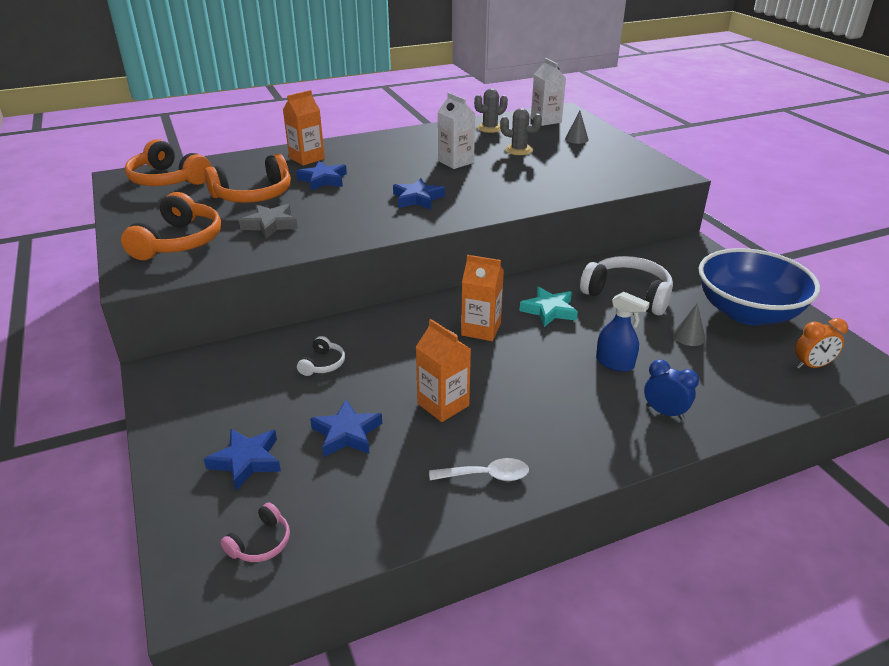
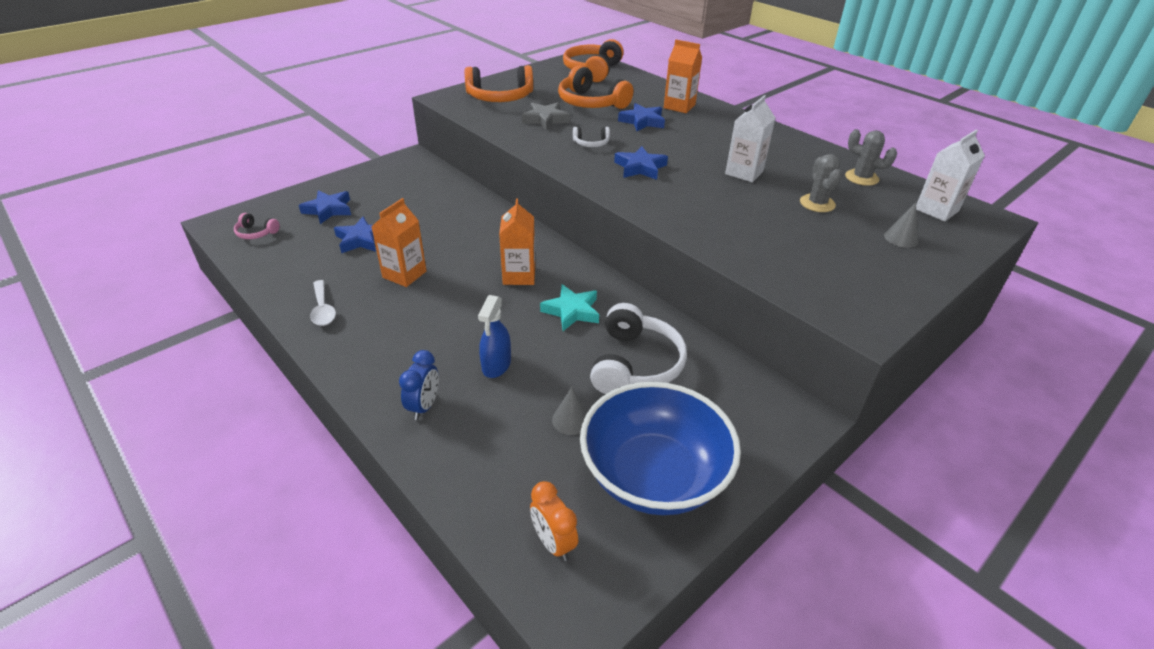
camera: 70 degrees right, 5 degrees up
(323, 364) = (440, 212): white headphones -> white headphones (591, 143)

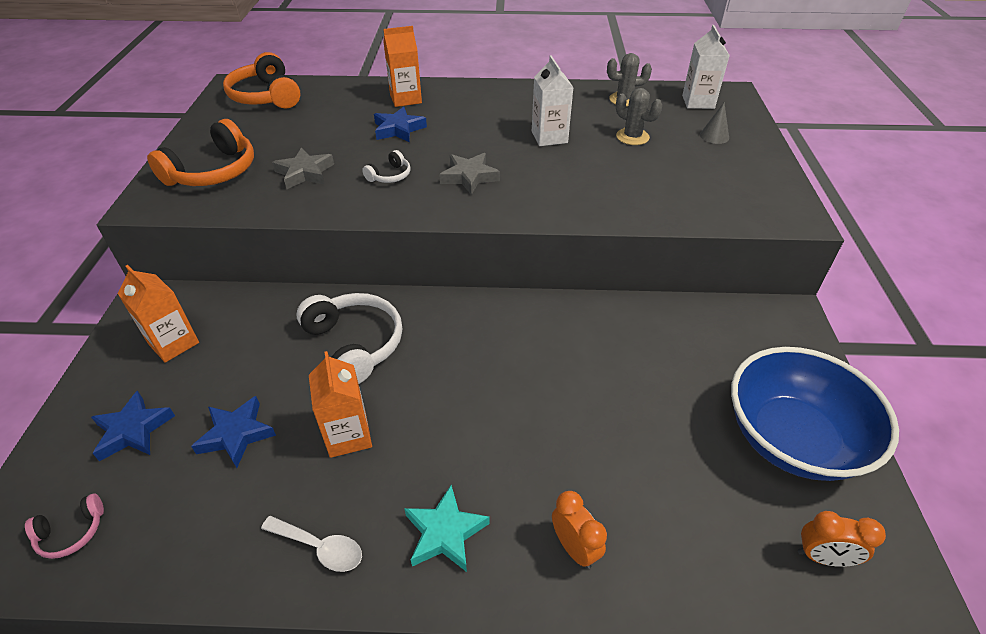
camera: 45 degrees left, 5 degrees up
(424, 406) = (574, 548): blue clock -> orange clock
(496, 365) = (568, 452): blue spray bottle -> none
(519, 275) = (457, 352): orange carton -> orange carton (173, 343)
(571, 420) = (687, 447): grey cone -> none
(572, 311) = (548, 351): turquoise star -> turquoise star (445, 532)
(591, 103) = (321, 133): orange headphones -> none
(635, 364) = (655, 360): white headphones -> white headphones (355, 344)
(640, 168) = (469, 177): blue star -> grey star

